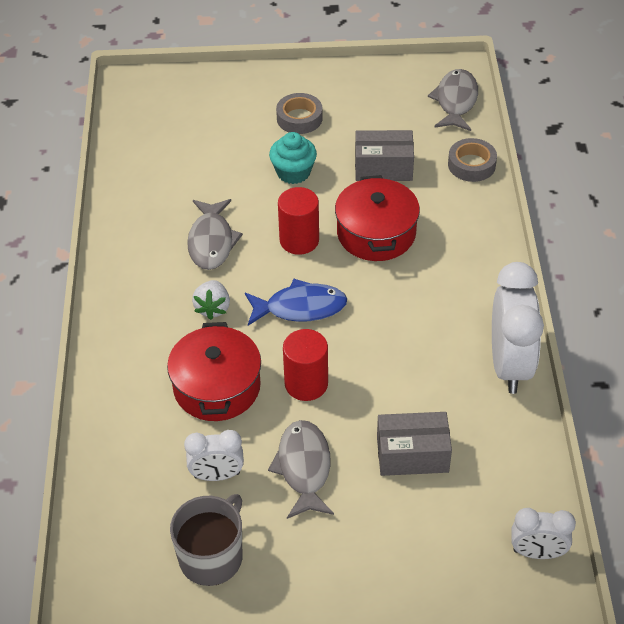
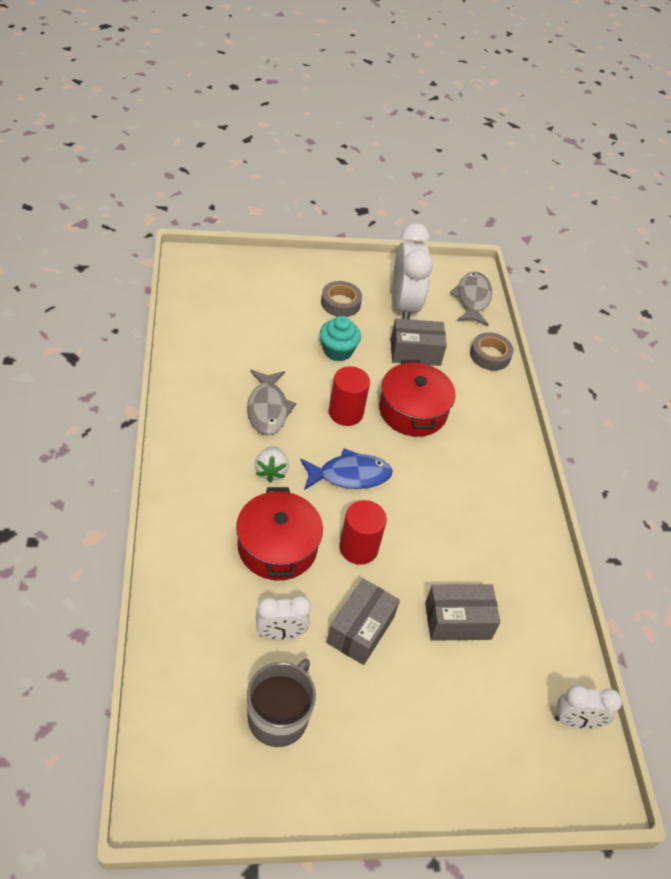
camera: 10 degrees left, 0 degrees up
(304, 468) = (360, 630): grey fish -> grey box
(509, 365) = (536, 539): white clock -> white clock (404, 306)

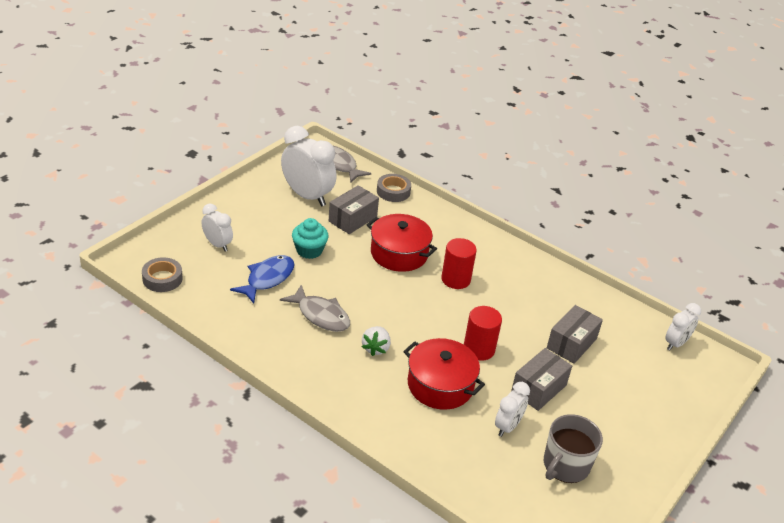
camera: 45 degrees left, 10 degrees down
(271, 471) = (376, 348): white strawberry -> white strawberry turned 60 degrees clockwise
(272, 293) = (217, 245): none -> white clock
(278, 716) = (565, 465): grey mug -> grey mug turned 120 degrees counterclockwise
(340, 303) = (268, 220): grey tape -> grey tape (162, 279)
(345, 413) = (366, 283): red cylinder -> red cylinder (455, 279)
(350, 475) = (419, 315): blue fish -> blue fish (267, 279)
(360, 630) = (538, 388): grey box -> grey box turned 60 degrees clockwise

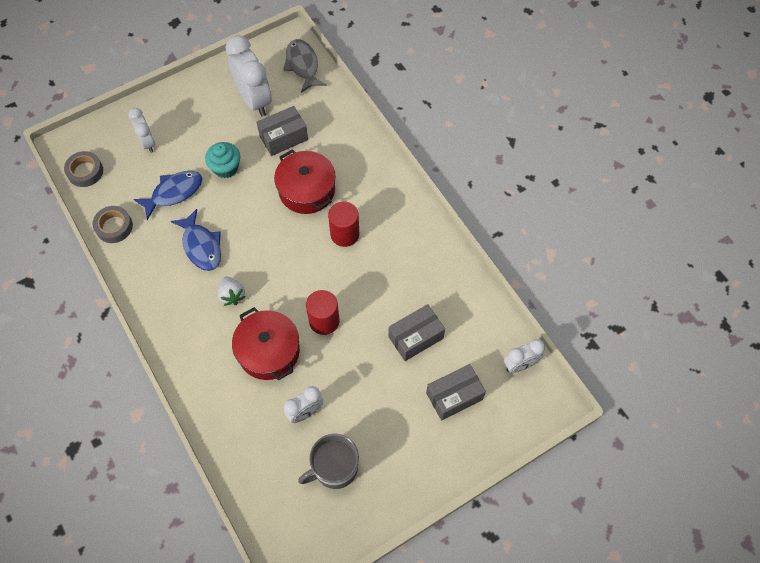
camera: 25 degrees right, 25 degrees up
(321, 315) = (201, 246): grey fish -> blue fish
(376, 348) = (232, 295): white strawberry -> white strawberry turned 60 degrees counterclockwise
(393, 191) = (339, 111): grey tape -> grey tape (114, 227)
(538, 388) = (356, 379): grey box -> grey box (454, 396)

